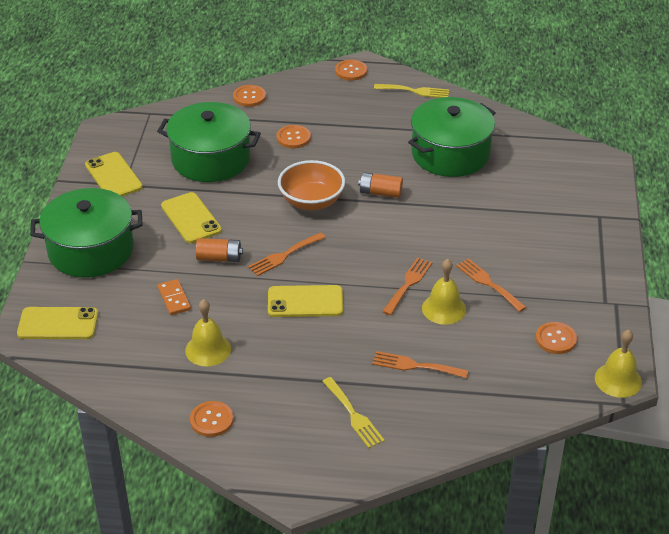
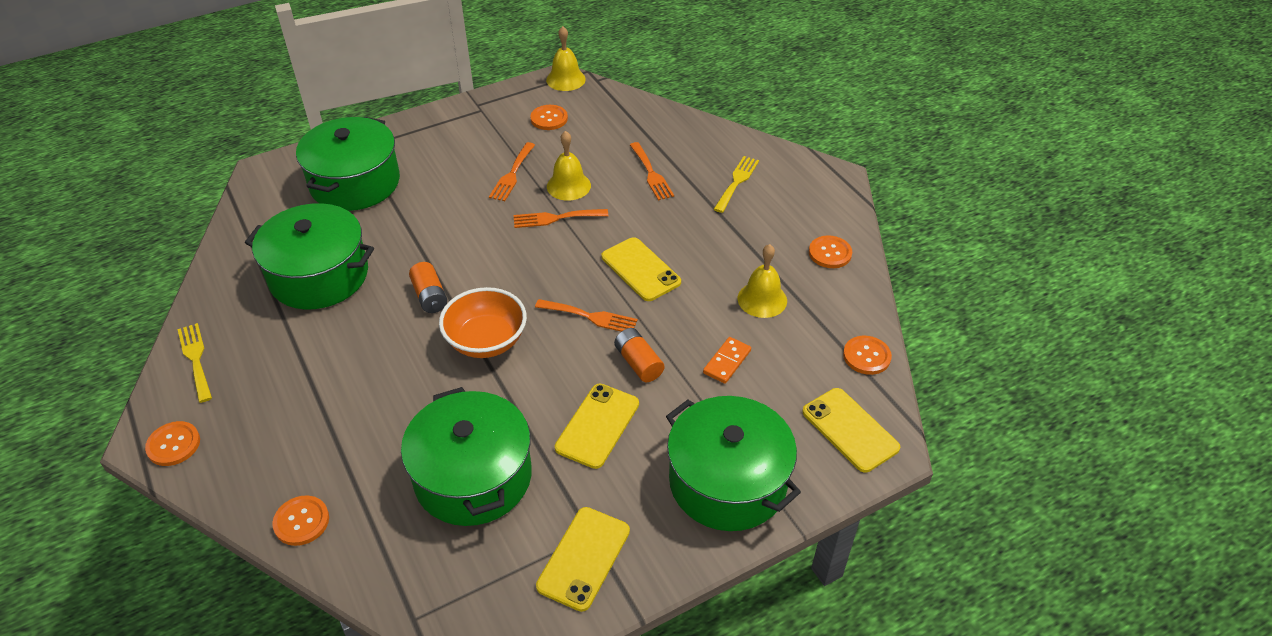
camera: 125 degrees left, 5 degrees up
(293, 138) = (372, 421): orange button -> orange button (866, 356)
(549, 199) = (355, 183): none -> green pot

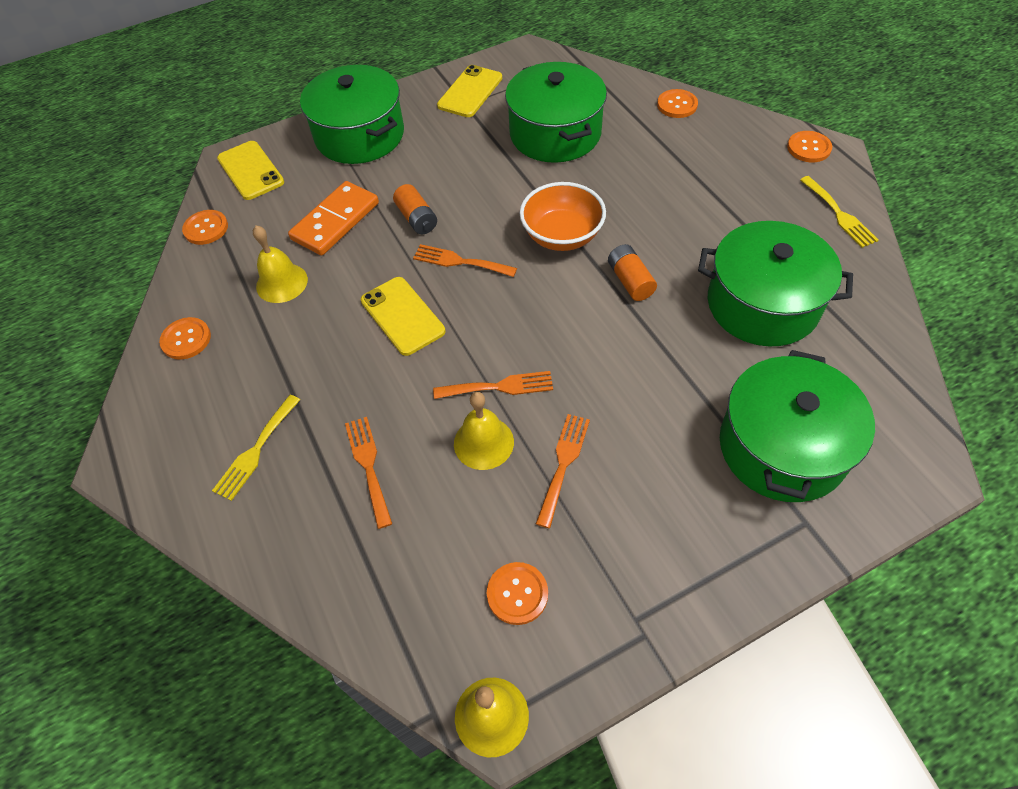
camera: 175 degrees left, 10 degrees up
(597, 426) = (457, 169): yellow phone -> none
(727, 362) = (335, 221): orange domino -> orange domino, size x1.79

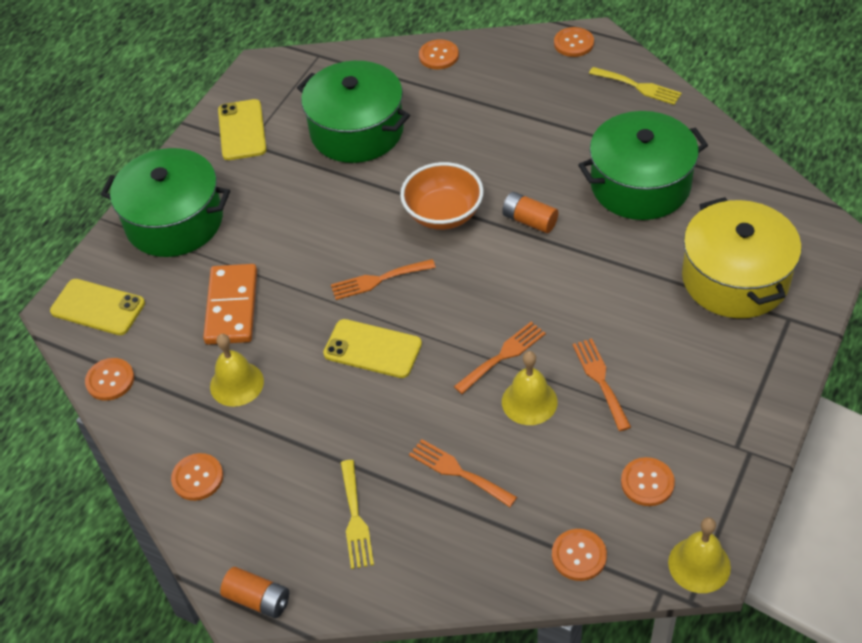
camera: 35 degrees left, 5 degrees down
(393, 619) = (579, 555): none -> orange button
(417, 218) = (305, 265): orange battery -> orange battery (258, 599)
(782, 447) = (735, 278): green pot -> yellow pot

